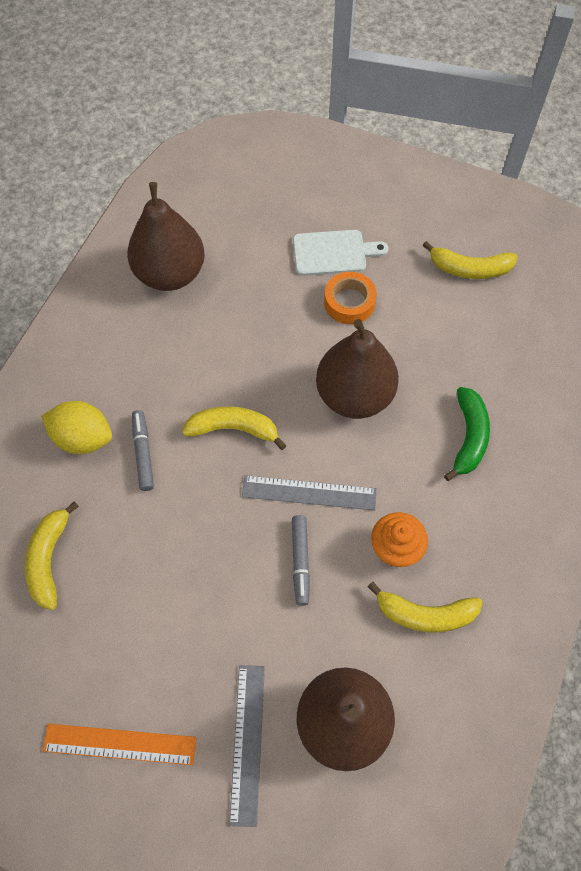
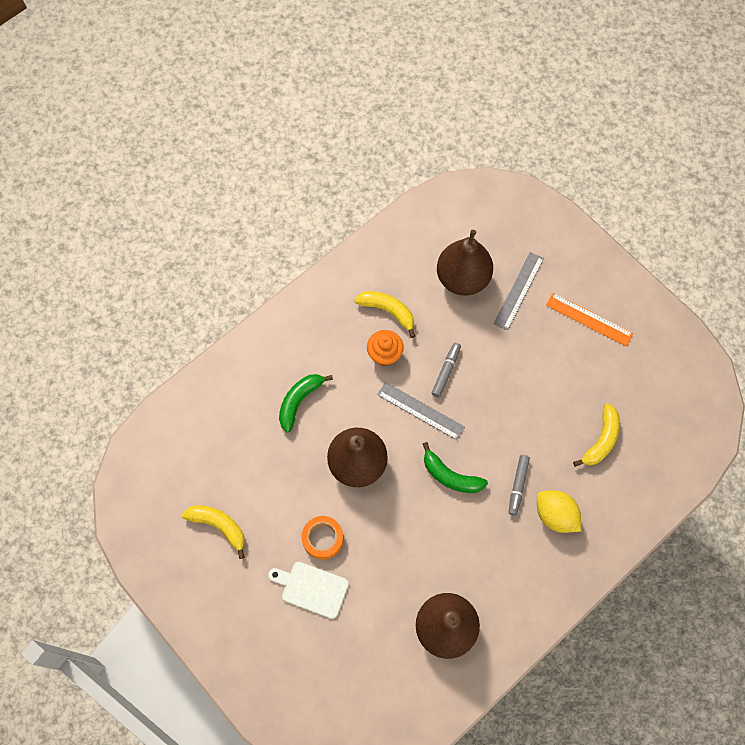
camera: 155 degrees left, 5 degrees up
(233, 429) = (450, 476): yellow banana -> green banana

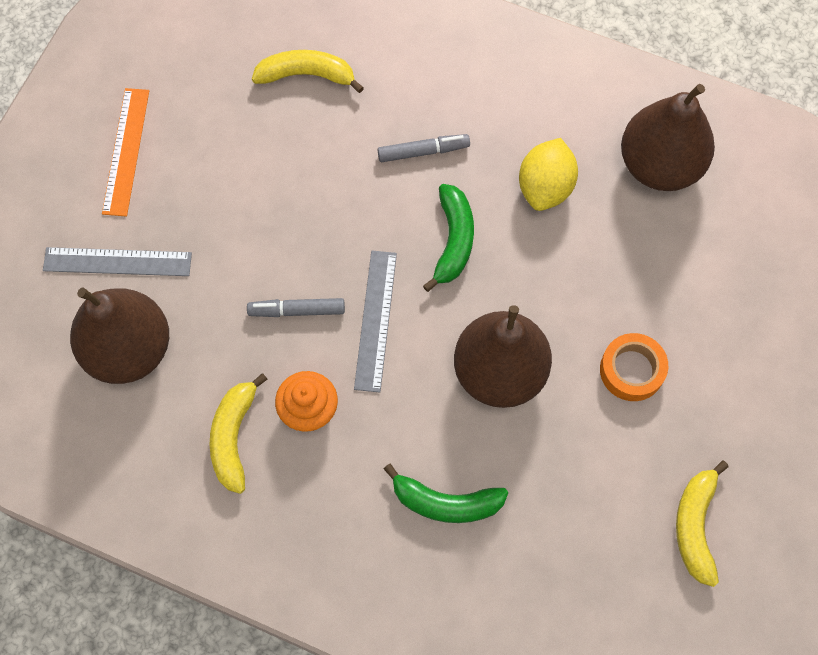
camera: 115 degrees left, 0 degrees up
(311, 589) = (707, 352): white cutting board -> none
(555, 515) = (440, 92): yellow lemon -> yellow lemon (545, 187)

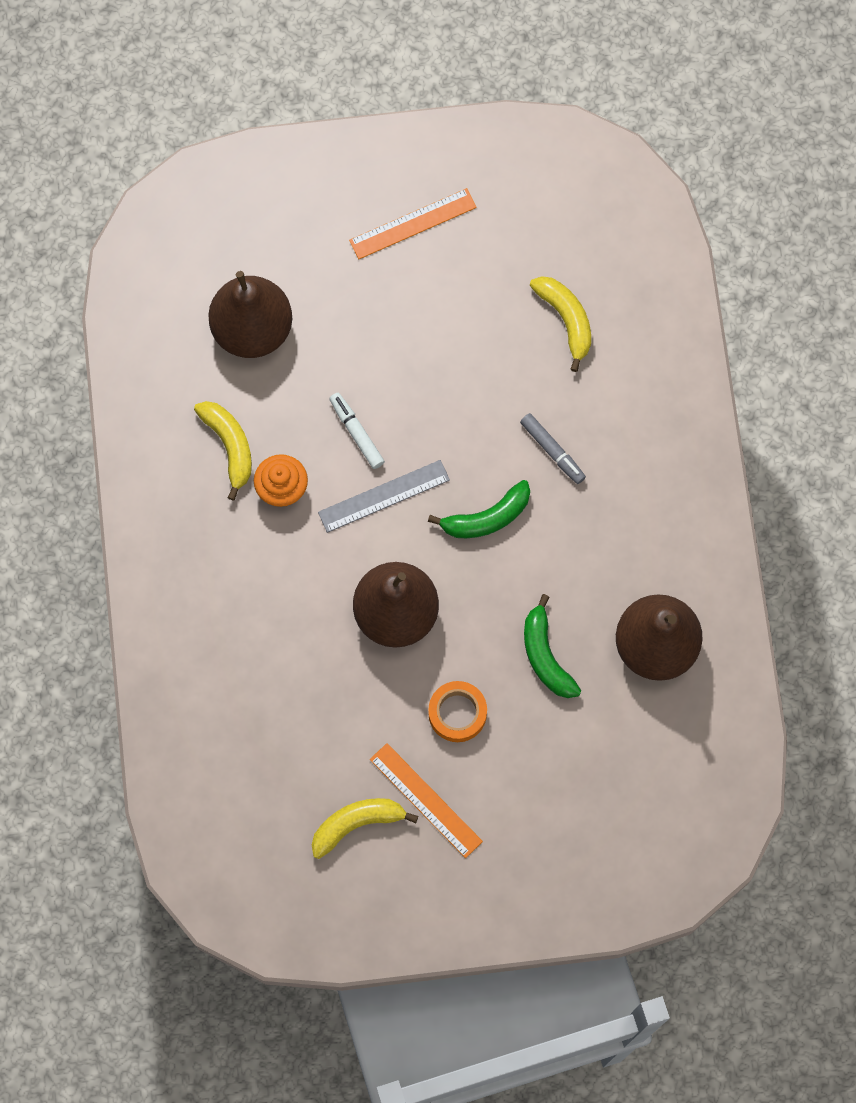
camera: 60 degrees right, 5 degrees up
(117, 261) = (317, 276): grey ruler -> none
(233, 437) = (229, 446): yellow banana -> yellow banana turned 90 degrees clockwise
(297, 311) = (356, 433): grey marker -> white marker
(445, 502) = (268, 629): green banana -> green banana (545, 655)
(545, 187) = (579, 564): yellow lemon -> none
(704, 447) = (425, 800): none -> orange ruler

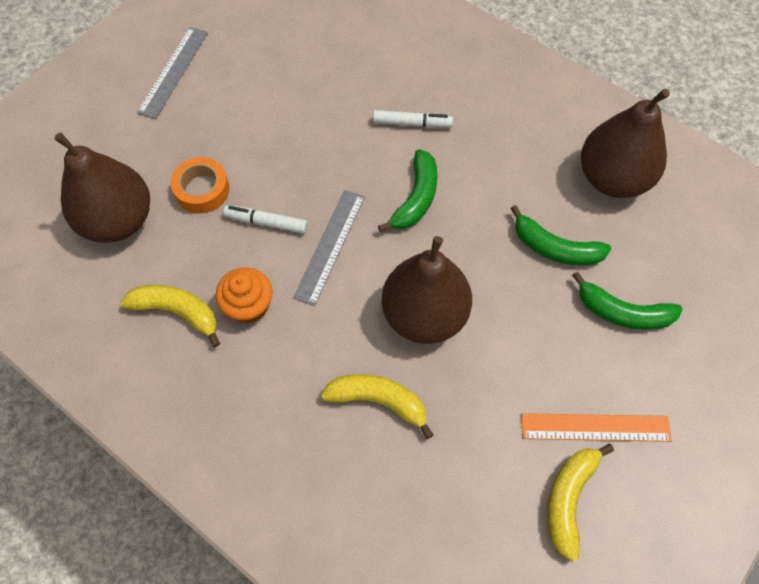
camera: 45 degrees left, 10 degrees down
(412, 223) = (173, 72): orange ruler -> grey ruler
(457, 713) = (544, 342): orange tape -> orange tape (202, 190)
(538, 747) = (622, 312): none -> green banana
(552, 451) = (412, 123): grey marker -> white marker
(566, 320) = (335, 47): yellow banana -> yellow banana (379, 401)

